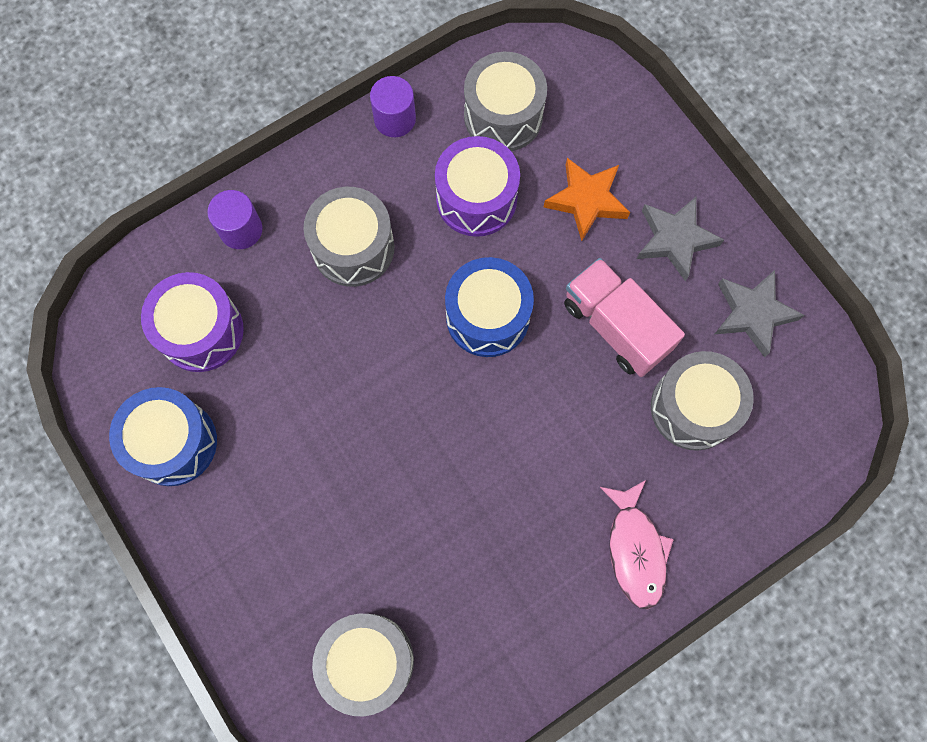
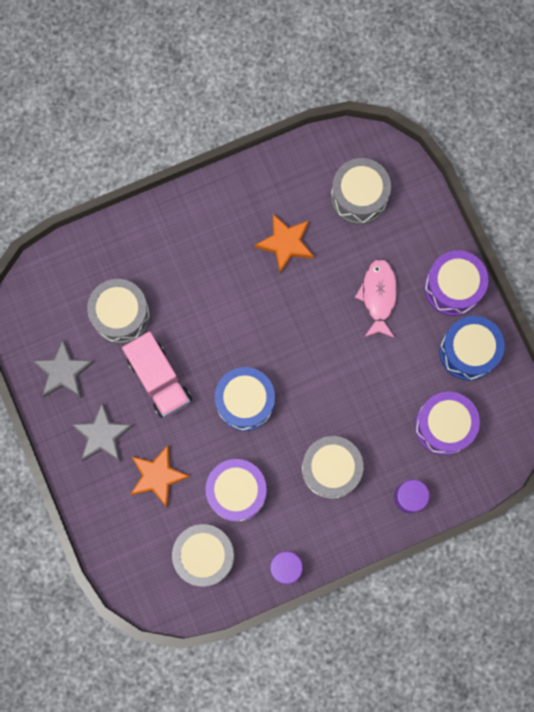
camera: 170 degrees left, 5 degrees up
(204, 537) = (453, 287): none -> purple drum
(471, 561) = (286, 244): none -> orange star
(635, 550) = (181, 233): pink fish -> pink fish (378, 296)

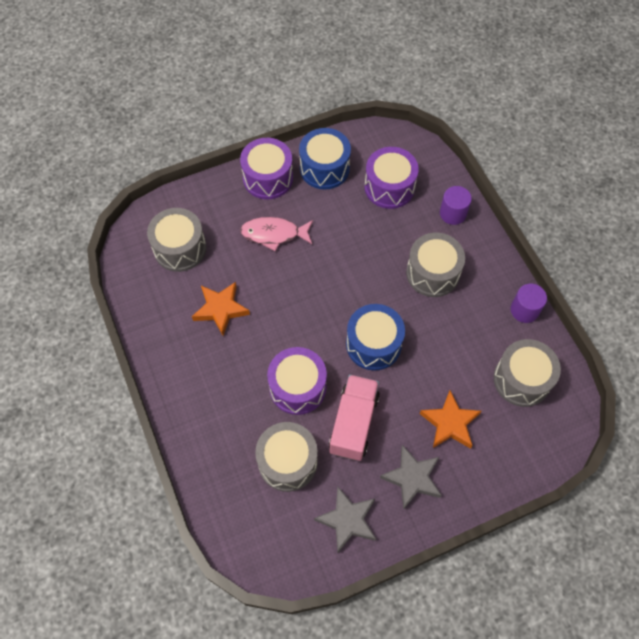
camera: 90 degrees left, 15 degrees down
(159, 379) = (353, 423): pink truck -> pink truck turned 45 degrees counterclockwise
(236, 491) = (459, 351): purple drum -> purple drum (297, 387)

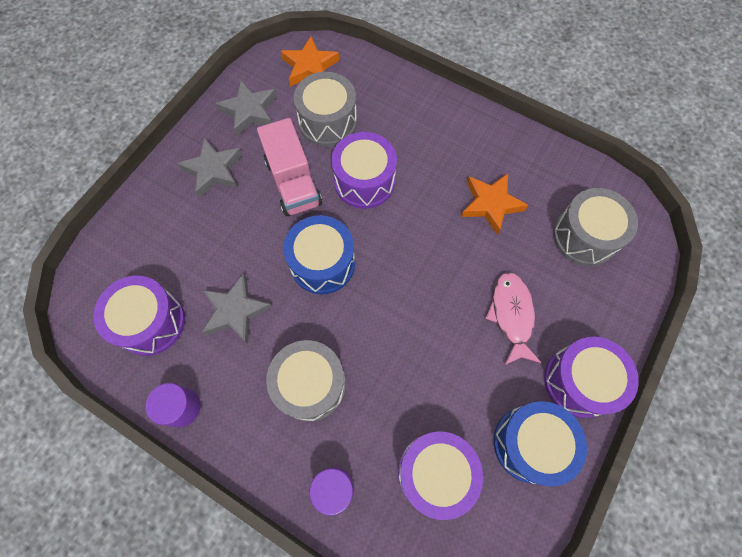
camera: 145 degrees right, 5 degrees up
(274, 234) = (511, 315): pink fish -> pink fish turned 60 degrees counterclockwise
(450, 423) = (204, 235): orange star -> orange star (310, 67)
(456, 349) = (236, 311): none -> grey star
(521, 379) = (151, 322): grey drum -> purple drum

